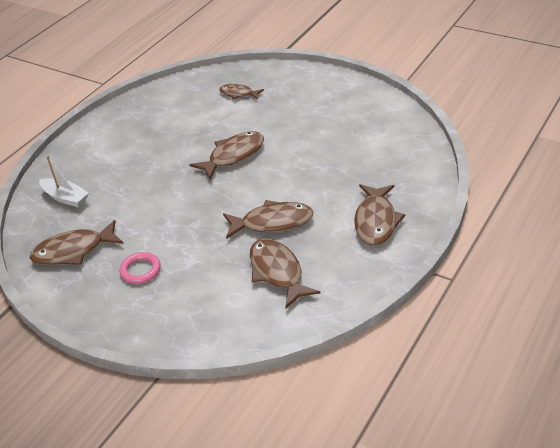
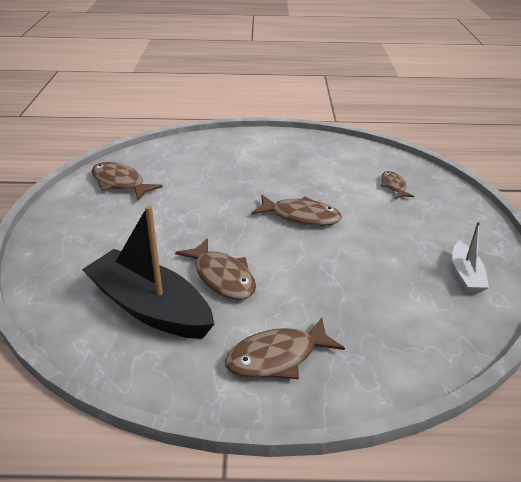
camera: 55 degrees right, 5 degrees down
(65, 198) = (180, 156): white boat -> white boat (465, 275)
(140, 270) = (113, 223): pink ring -> none
(277, 272) = (150, 307): brown fish -> black boat

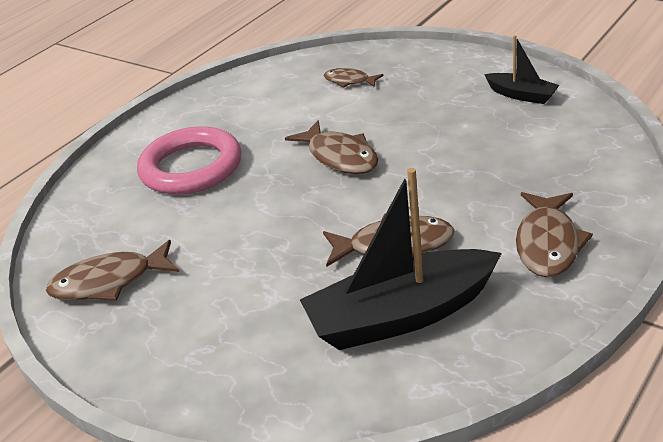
camera: 50 degrees left, 0 degrees up
(242, 166) = (191, 167): none -> pink ring
(301, 216) = (340, 157): brown fish -> brown fish turned 90 degrees clockwise
(465, 275) = (521, 95): white boat -> black boat

